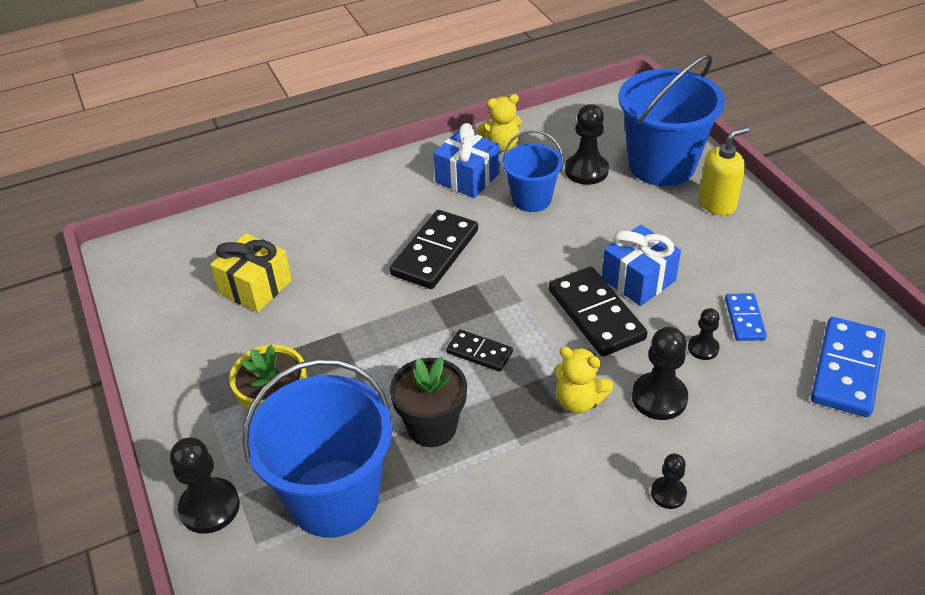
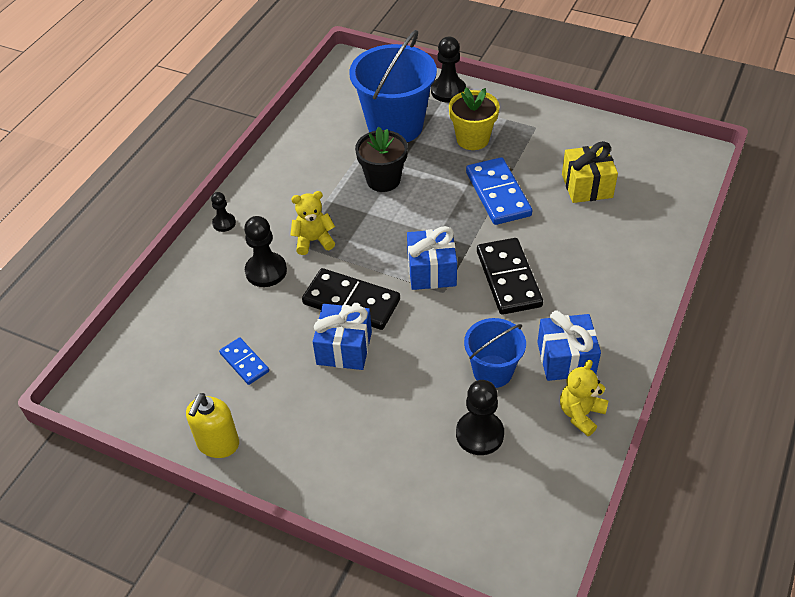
camera: 140 degrees right, 5 degrees up
(479, 352) = (401, 232): black domino -> none
(492, 298) = (431, 271): none -> blue gift
(661, 165) = (420, 488): blue bucket -> none
(703, 348) = (260, 321): black pawn -> none
(717, 204) = (336, 470): yellow soap dispenser -> yellow soap dispenser (218, 444)
(846, 369) = (151, 365): blue domino -> blue domino (498, 194)

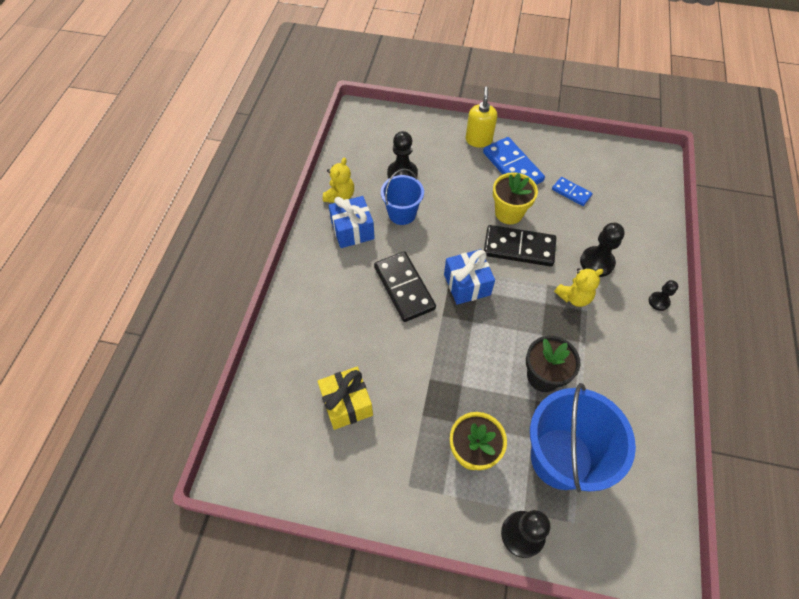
camera: 165 degrees right, 10 degrees up
(218, 444) = (558, 144): yellow soap dispenser -> yellow soap dispenser (478, 140)
(344, 348) = (509, 213): blue gift -> yellow flower pot
(498, 194) = (430, 378): blue domino -> blue domino (512, 167)

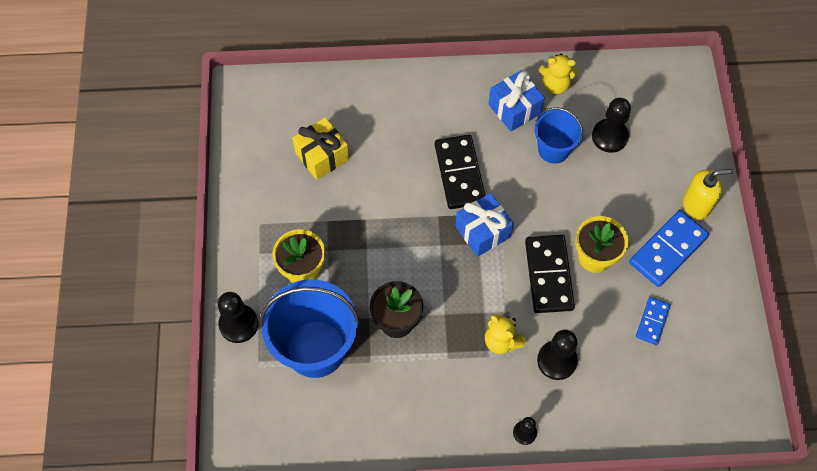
camera: 75 degrees right, 5 degrees up
(404, 288) = (459, 173): black domino -> black domino turned 60 degrees counterclockwise

